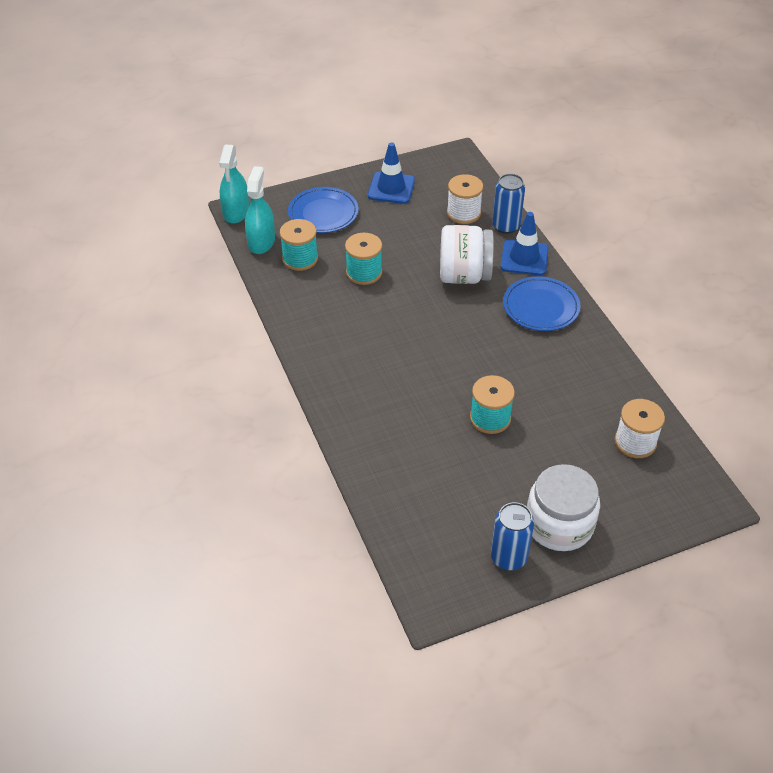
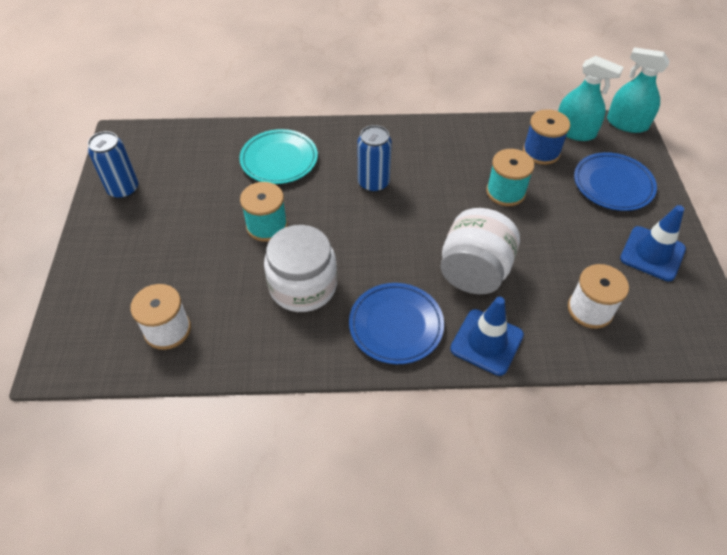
camera: 110 degrees right, 5 degrees up
(300, 259) = (541, 152): turquoise spool -> blue spool
(399, 440) = (279, 160): none -> turquoise plate
(506, 226) = (554, 345): blue can -> blue can (373, 183)
(559, 524) = (126, 232): white jar -> white jar (303, 286)

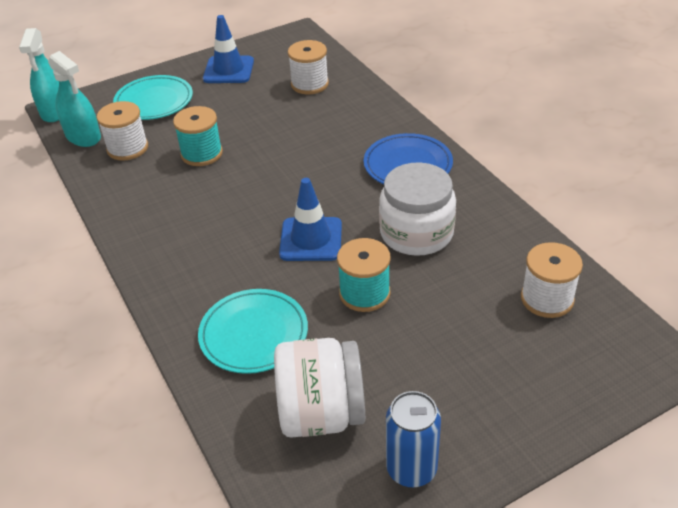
camera: 115 degrees left, 10 degrees down
(373, 183) = (244, 240): blue can -> none
(474, 272) = (316, 144): white jar -> white jar (321, 413)
(486, 342) = (382, 119): blue traffic cone -> blue traffic cone (311, 239)
(541, 152) = (127, 148): blue spool -> white spool
(574, 131) = (83, 136): turquoise spray bottle -> turquoise spray bottle turned 135 degrees clockwise
(613, 184) = (154, 101): blue plate -> turquoise plate

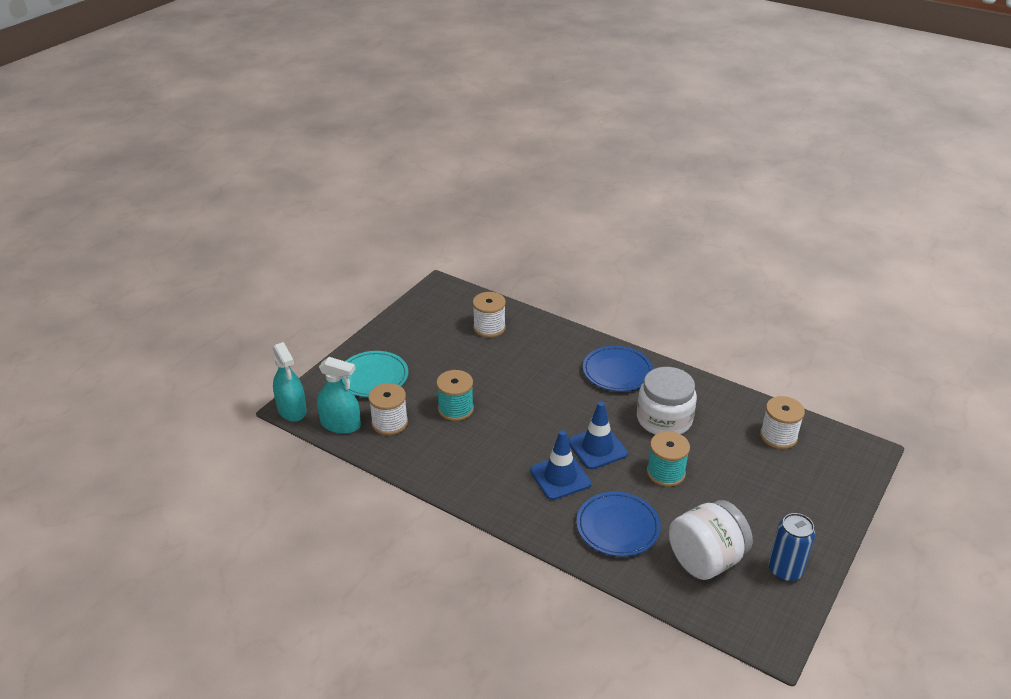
camera: 30 degrees left, 5 degrees down
(228, 70) = (411, 333): blue traffic cone -> blue traffic cone (560, 477)
(254, 334) = (617, 527): turquoise plate -> blue plate

